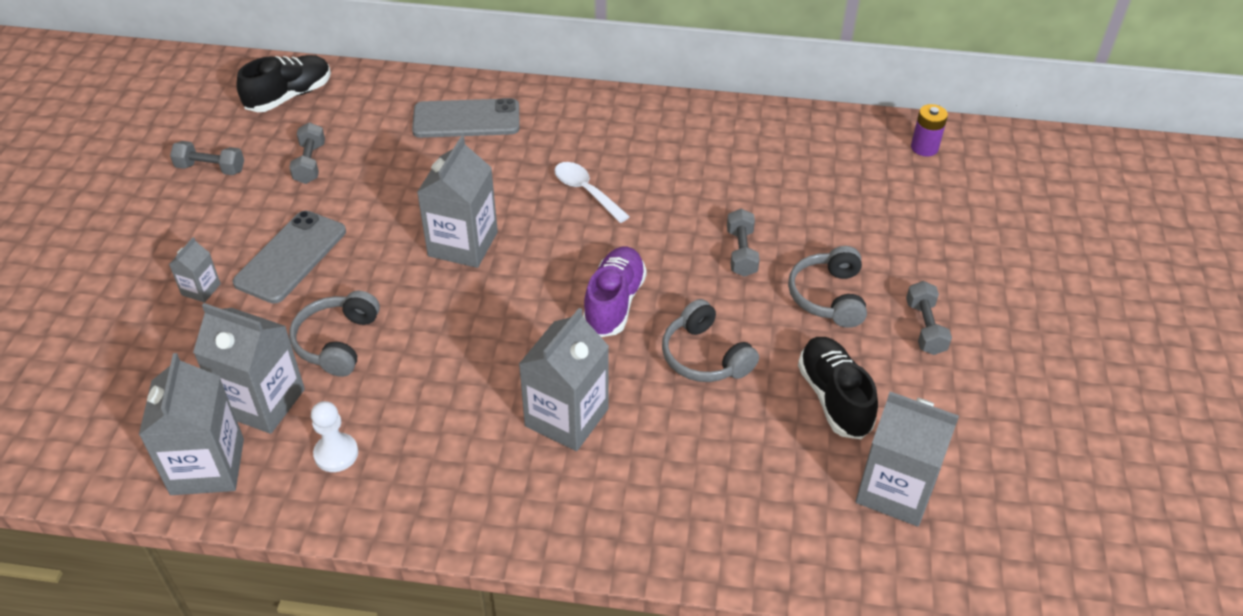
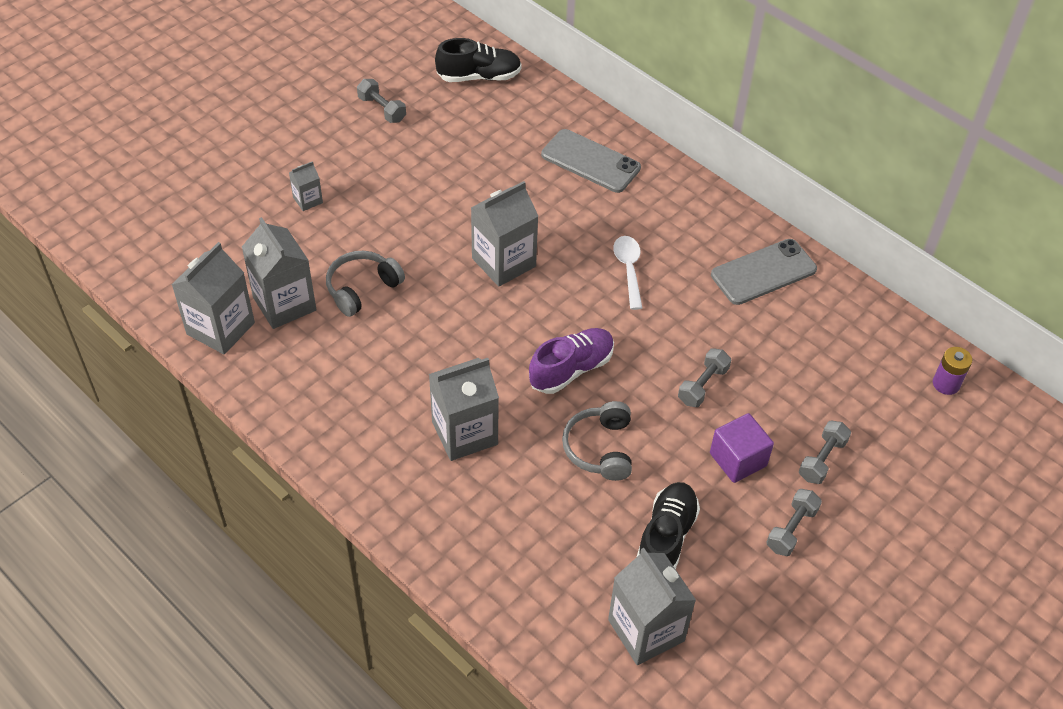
camera: 35 degrees right, 5 degrees up
(290, 257) = (381, 207): grey phone -> grey phone (763, 272)
(310, 163) = (450, 140): grey dumbbell -> grey dumbbell (822, 459)
(336, 454) = (300, 367): white pawn -> none
(828, 297) = (738, 459): grey headphones -> purple cube

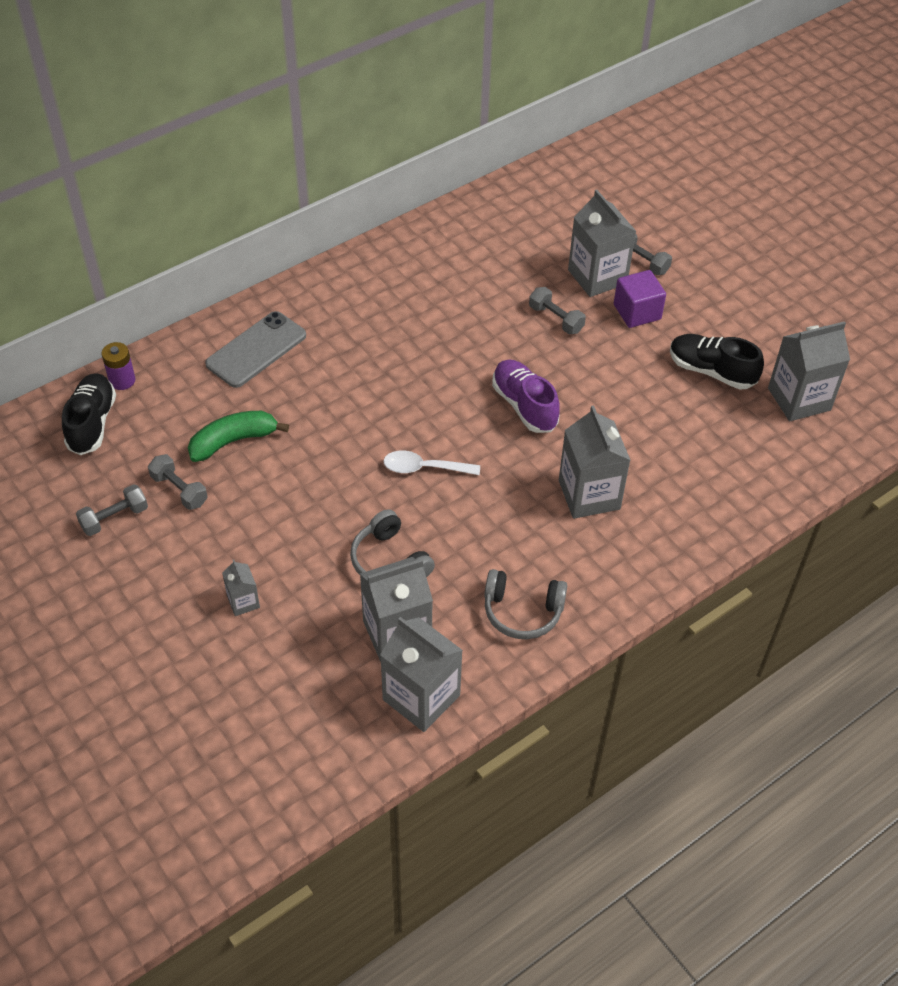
camera: 80 degrees left, 0 degrees up
(478, 165) = (233, 441): none -> green banana
(503, 262) = (379, 438): grey carton -> grey carton (597, 277)
(600, 448) = (616, 399): grey headphones -> grey headphones (522, 611)
(628, 269) = (410, 345): white spoon -> white spoon (424, 468)
(763, 272) = (433, 255): grey phone -> none
(791, 529) = (707, 294): grey dumbbell -> grey dumbbell (179, 490)
(946, 384) = (574, 175): purple battery -> purple battery (122, 380)

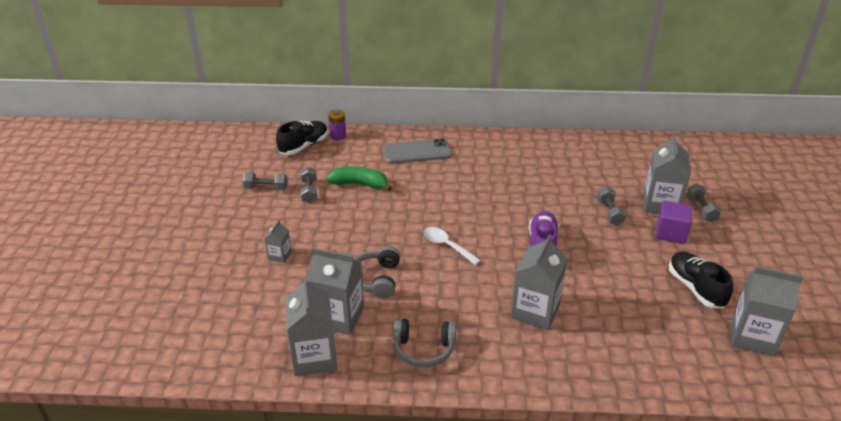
camera: 40 degrees right, 15 degrees down
(522, 611) = (424, 349): grey headphones -> grey headphones turned 45 degrees counterclockwise

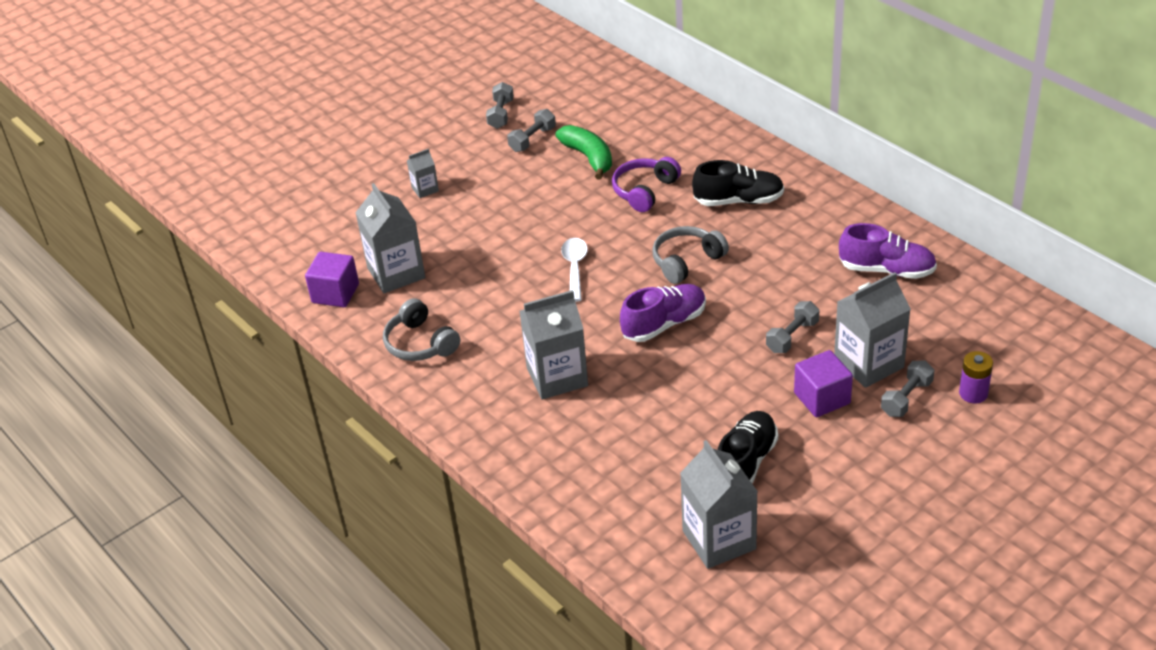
camera: 50 degrees right, 5 degrees up
(266, 188) = (501, 114): grey dumbbell -> grey dumbbell turned 45 degrees clockwise
(304, 146) = (595, 85): black shoe -> black shoe (738, 201)
(314, 357) = (335, 293): grey carton -> purple cube
(338, 136) = (645, 90): purple battery -> purple battery (973, 393)
(376, 279) = (470, 260): grey headphones -> grey headphones (686, 261)
(417, 152) = (697, 152): grey phone -> none
(420, 185) = (645, 191): none -> purple headphones
(595, 158) = (886, 270): none -> purple shoe

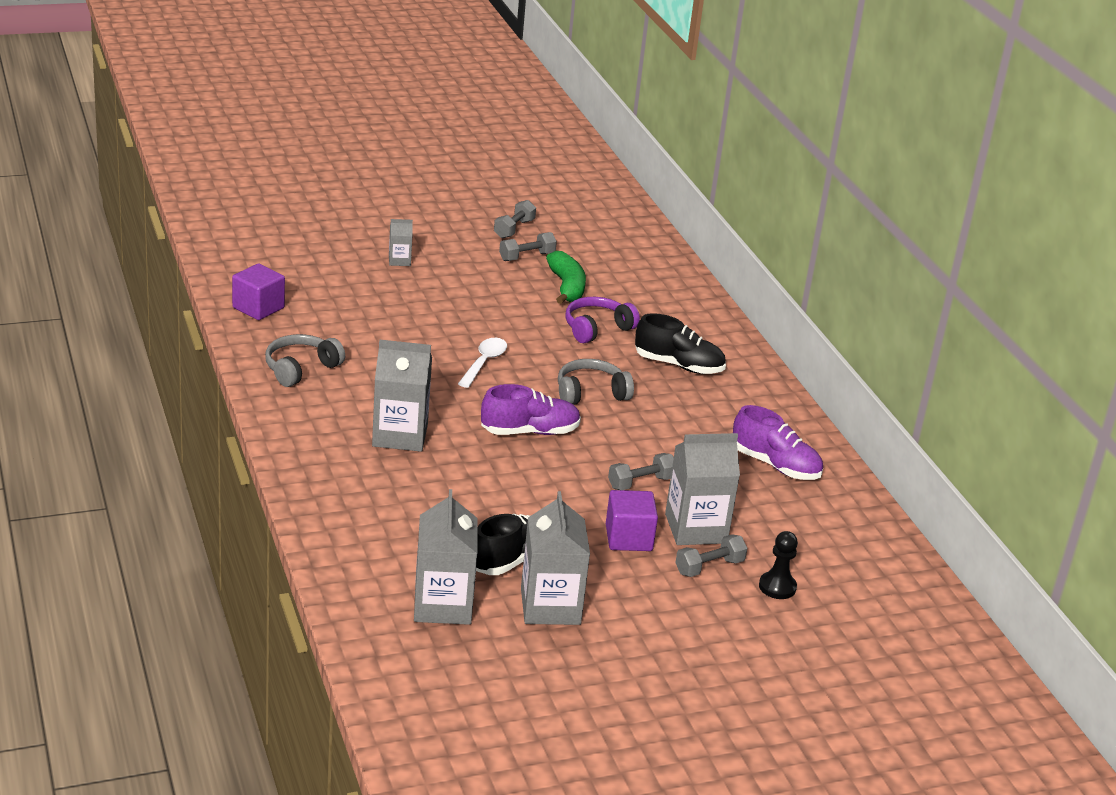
camera: 15 degrees right, 10 degrees down
(396, 273) = (323, 312): grey carton -> grey carton (550, 606)
(420, 343) = (301, 369): grey headphones -> grey headphones turned 60 degrees clockwise
(973, 393) = (777, 587): purple battery -> black pawn

